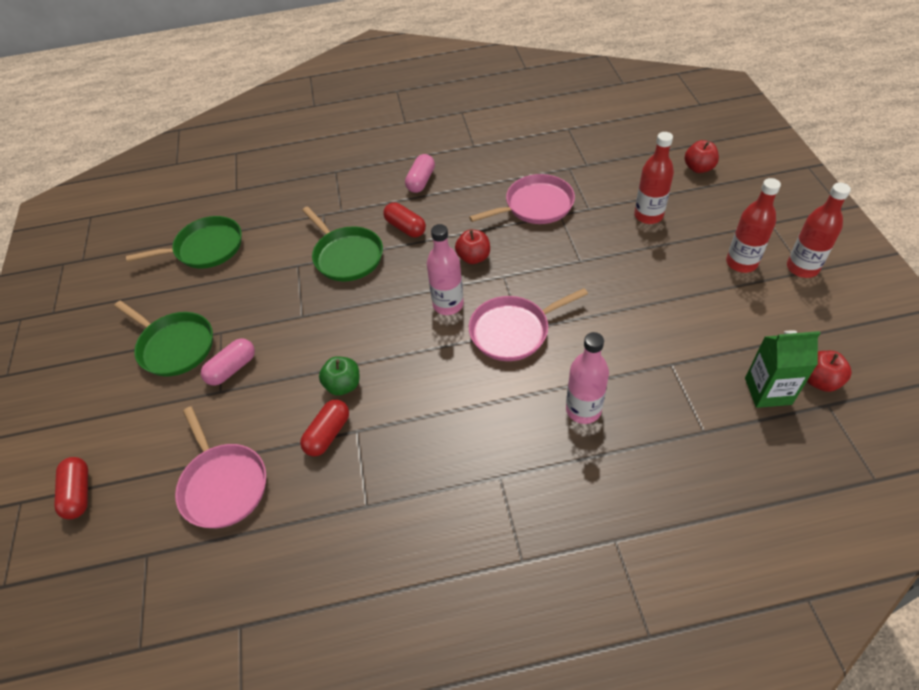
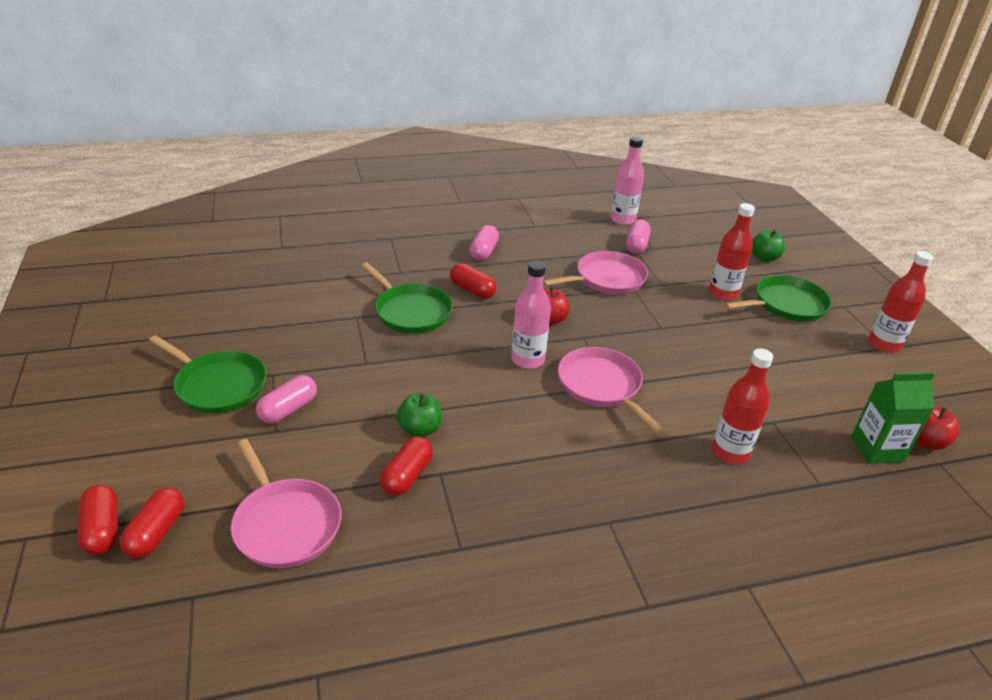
camera: 10 degrees left, 15 degrees down
(120, 495) = (157, 532): none -> red capsule
(205, 248) = (250, 297): green pan -> green pan (786, 305)
(513, 331) = (601, 386): pink pan -> pink pan turned 90 degrees clockwise
(571, 162) = (636, 245): none -> pink capsule
(583, 410) = (689, 460): pink bottle -> pink bottle (622, 219)
(698, 168) = (764, 258): red apple -> green apple
(741, 263) = (824, 337): red bottle -> red bottle (730, 452)

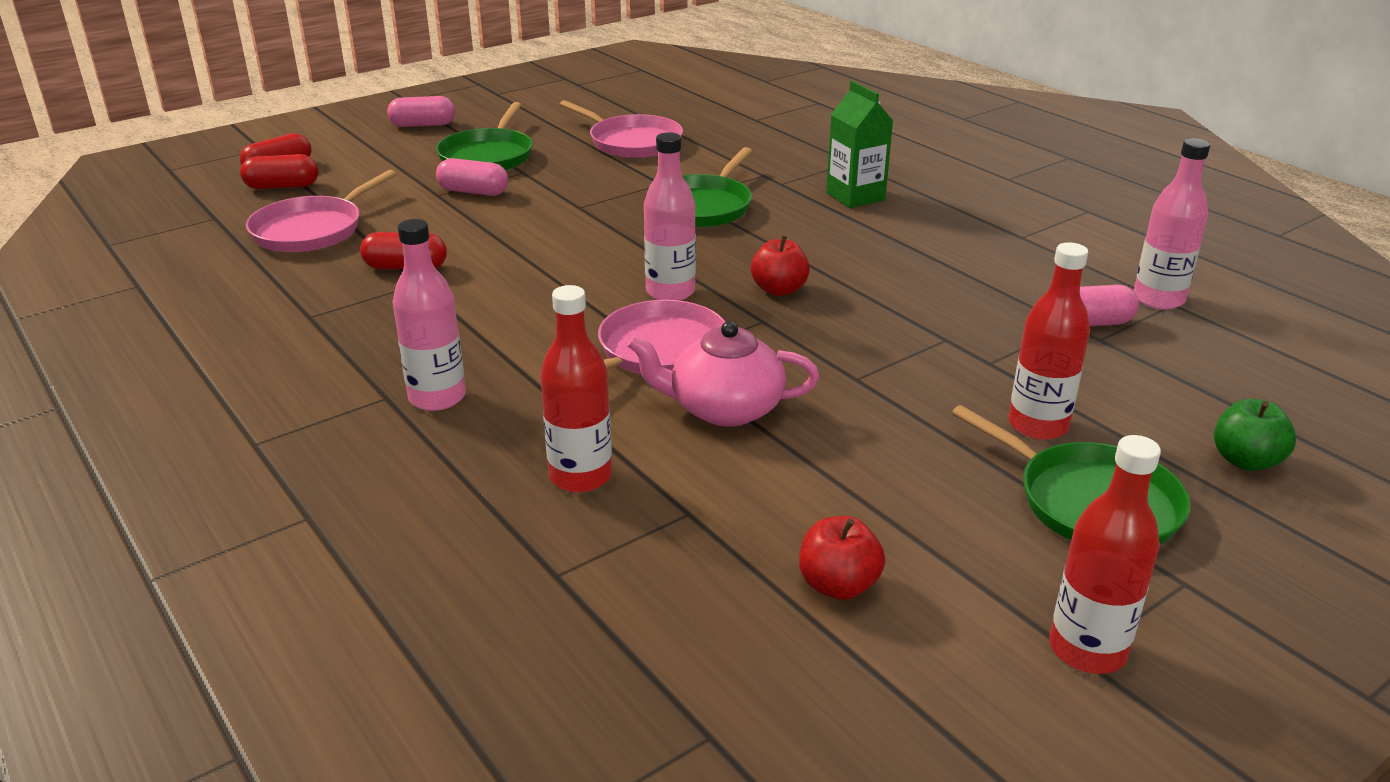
camera: 70 degrees right, 5 degrees down
(420, 429) = (485, 258): green apple -> none
(472, 290) = (791, 230): red capsule -> none
(483, 252) = (896, 218): pink capsule -> pink capsule (423, 125)
(606, 279) = (943, 314): pink pan -> pink pan (631, 142)
(619, 496) = (437, 397): none -> pink bottle
(676, 380) = (724, 408): none -> pink teapot
(877, 449) = (695, 642): green carton -> green carton (855, 196)
(926, 442) = (768, 716): red apple -> red apple (838, 585)

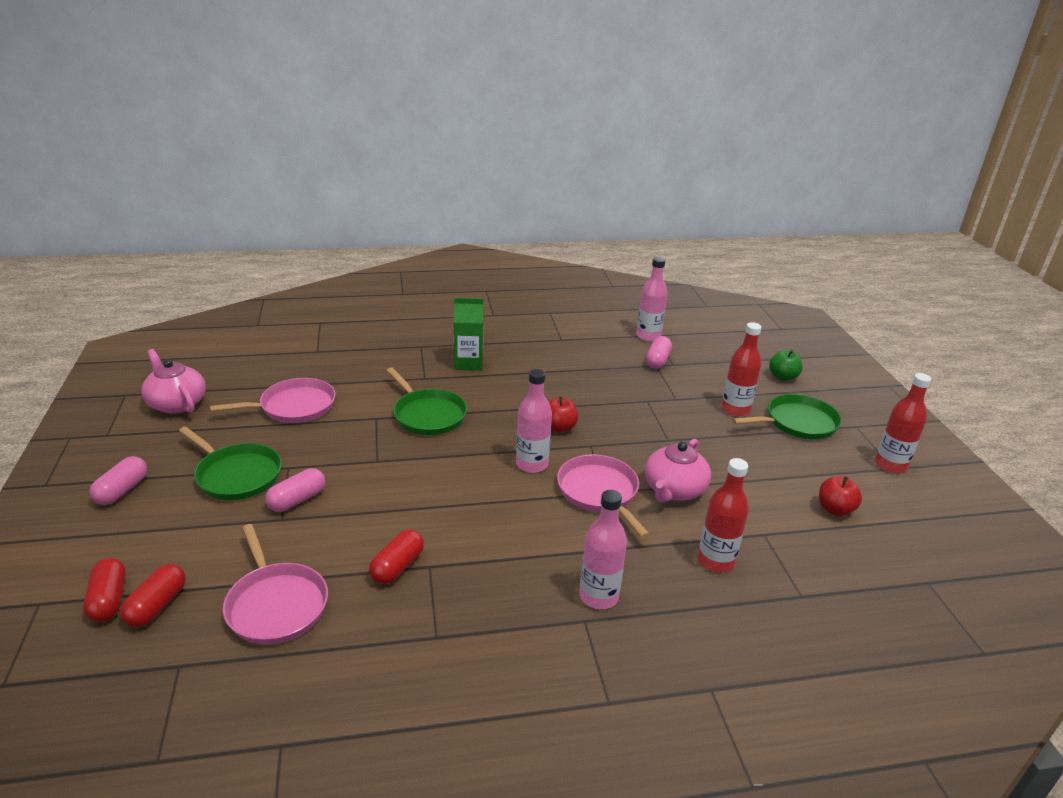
camera: 65 degrees left, 0 degrees up
(575, 99) = (177, 403): none -> pink teapot

